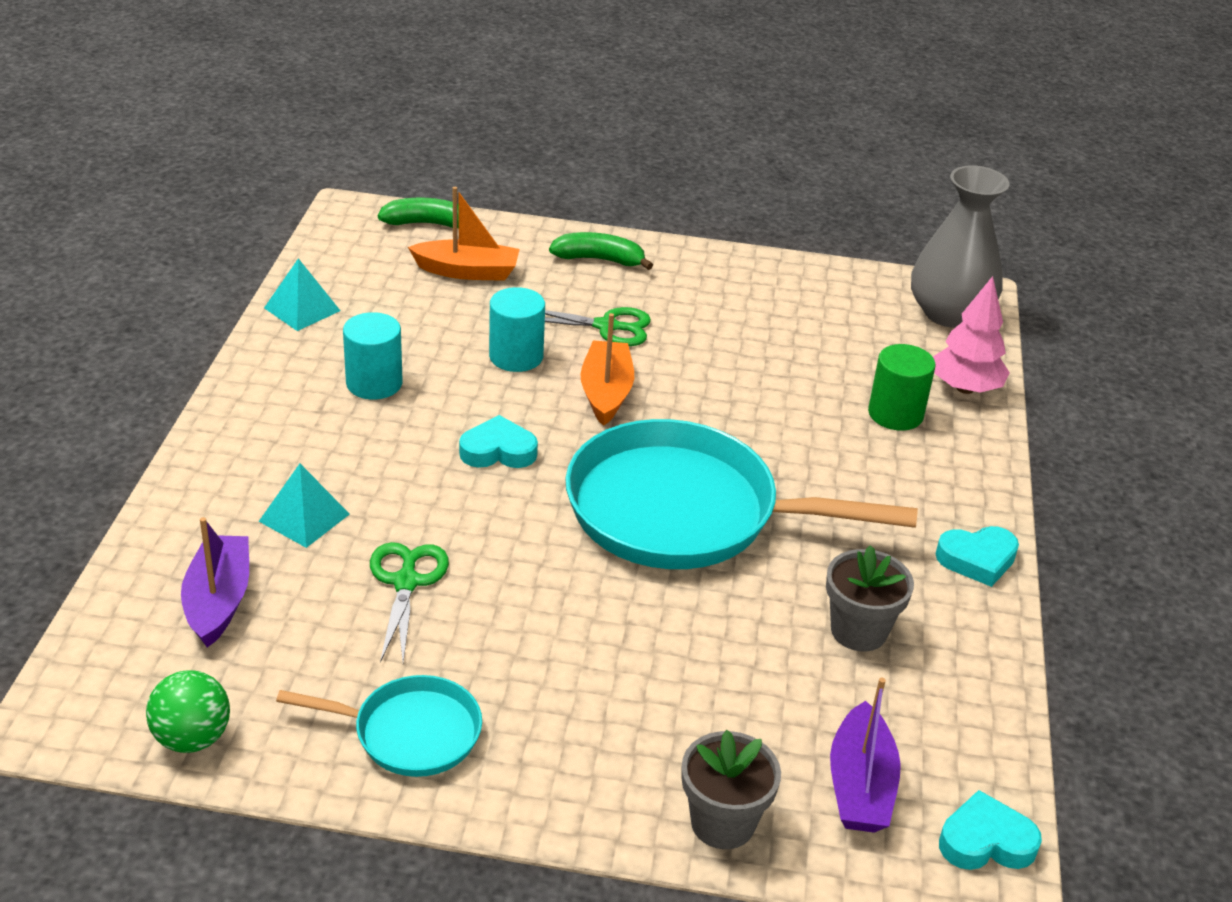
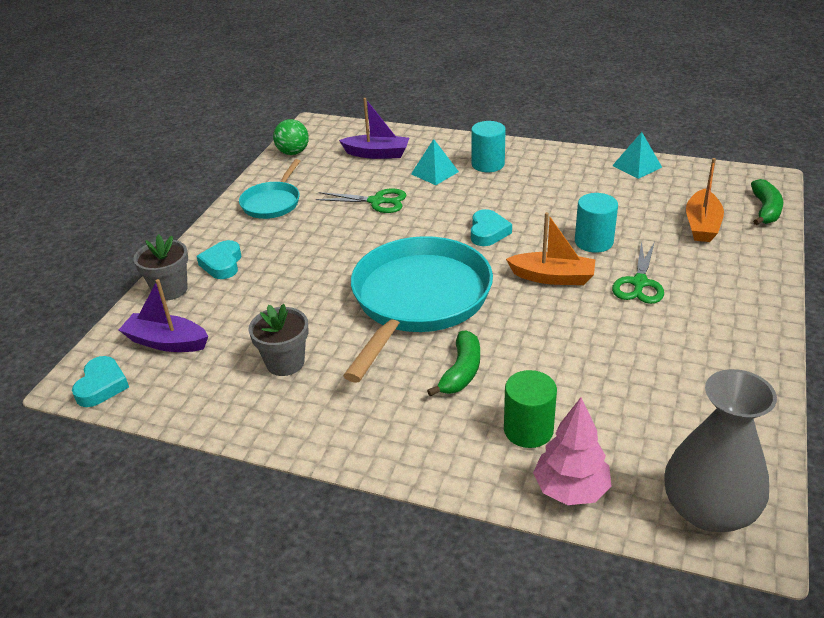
camera: 105 degrees right, 0 degrees up
(374, 383) = (558, 191): turquoise cylinder -> turquoise cylinder (488, 164)
(599, 260) = (740, 286): green banana -> green banana (461, 371)
(977, 559) = (337, 441): turquoise heart -> turquoise heart (222, 264)

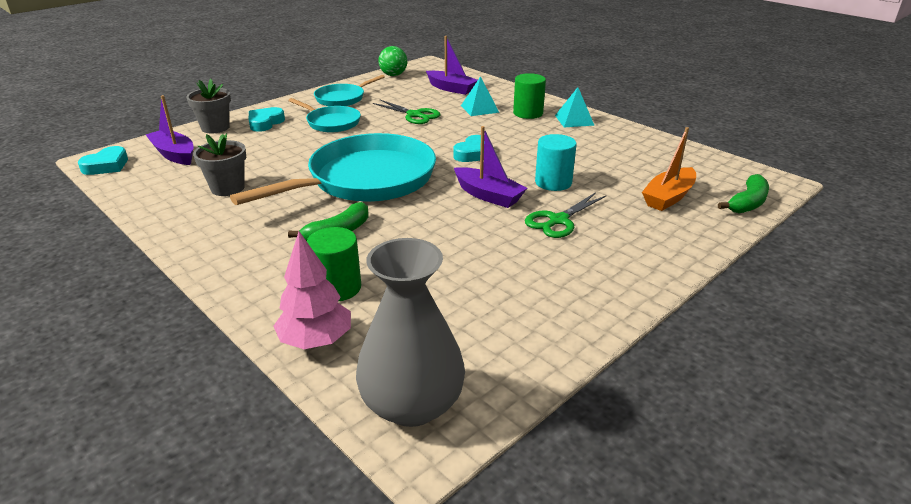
camera: 25 degrees right, 5 degrees down
(298, 240) = (331, 122): none -> turquoise pan
(488, 164) = (528, 113): turquoise cylinder -> green cylinder
(552, 277) = (488, 195): orange boat -> purple boat
(637, 166) = (656, 143): turquoise pyramid -> turquoise pyramid (574, 120)

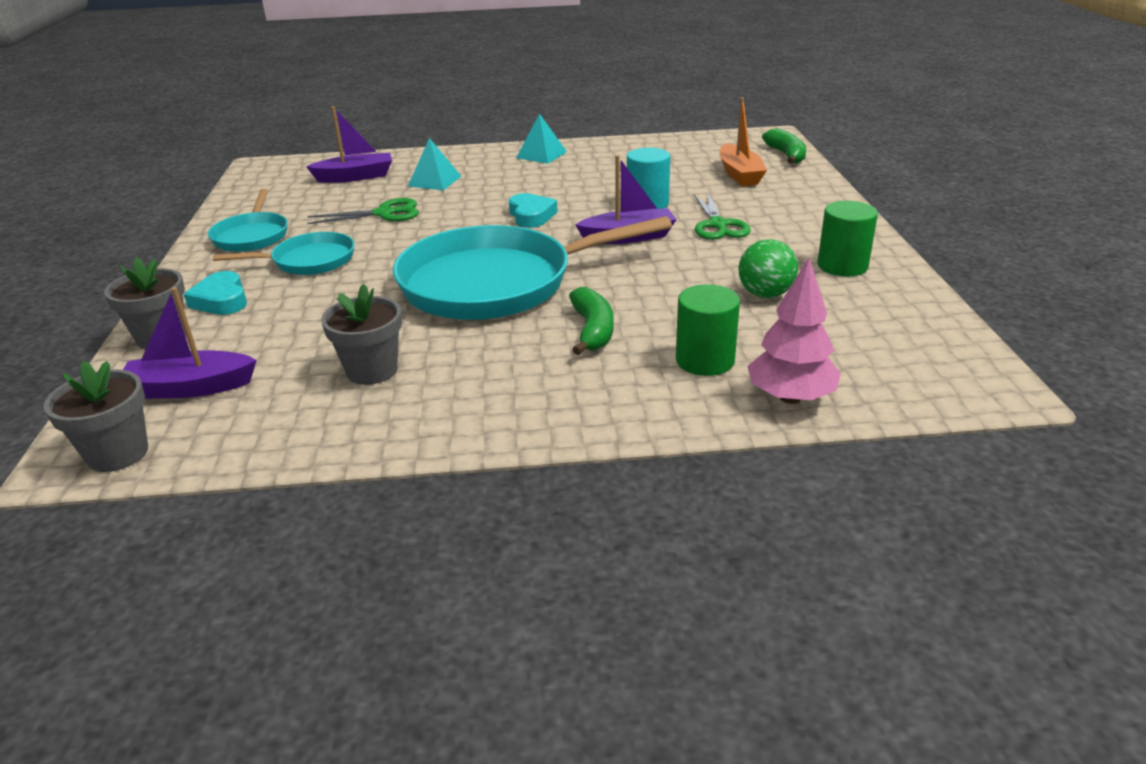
camera: 50 degrees left, 0 degrees up
(107, 166) = (118, 453): turquoise heart -> grey flower pot
(365, 180) = (496, 283): turquoise pan -> turquoise pan turned 105 degrees counterclockwise
(393, 75) = (249, 191): green ball -> green ball (765, 294)
(412, 404) = (934, 376): grey vase -> none
(528, 113) = (489, 166): green cylinder -> green cylinder (842, 266)

